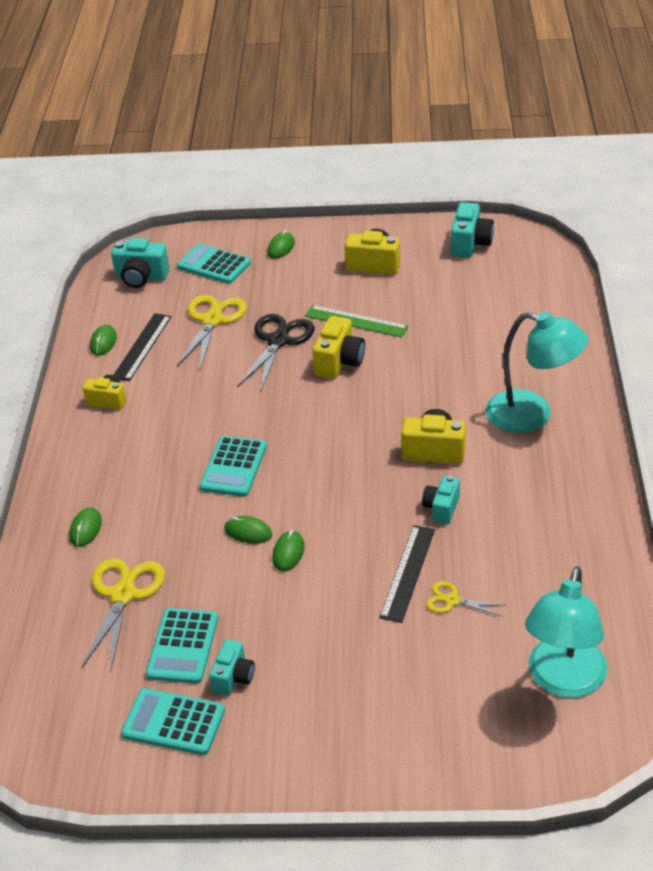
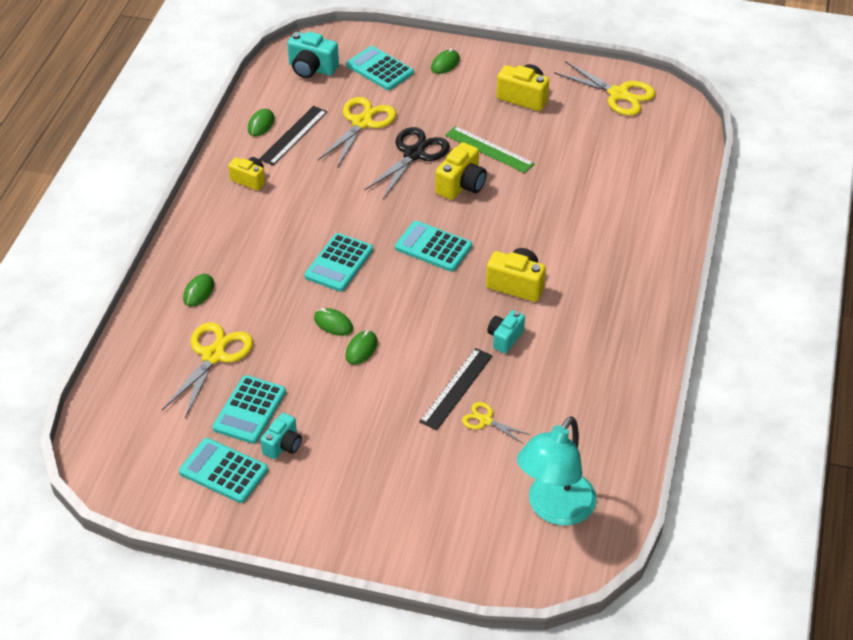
camera: 10 degrees right, 5 degrees up
(331, 430) = (433, 247): none -> turquoise calculator
(470, 244) = (619, 94): turquoise camera -> yellow scissors
(532, 415) = (615, 270): turquoise lamp -> none

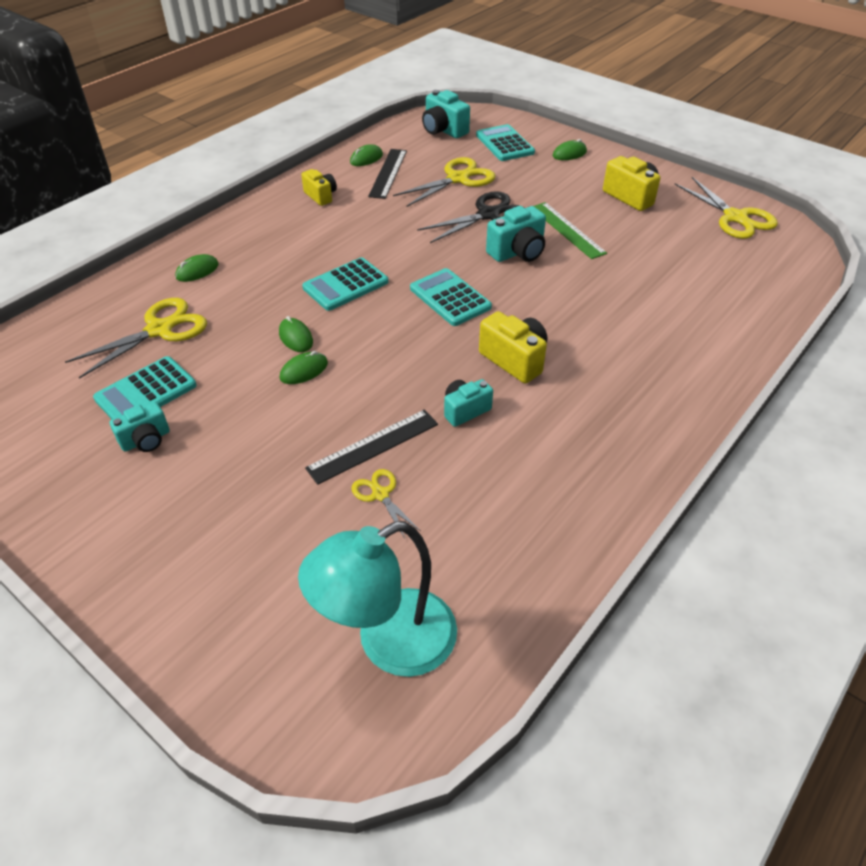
camera: 25 degrees right, 0 degrees up
(223, 471) = (66, 445): turquoise calculator -> none
(293, 135) = (388, 173): black ruler -> black ruler turned 45 degrees counterclockwise
(461, 185) = (517, 252): yellow camera -> turquoise camera

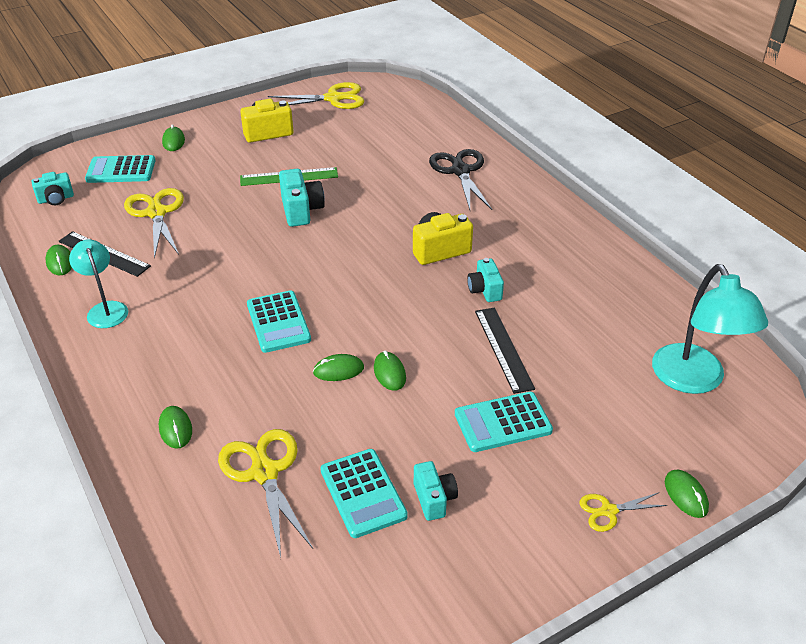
camera: 70 degrees left, 5 degrees down
(184, 655) = (686, 495): none -> green mouse
(321, 196) = (105, 309): yellow camera -> turquoise lamp
(380, 494) = (557, 356): yellow scissors -> yellow scissors (608, 511)
(443, 130) = (56, 199): turquoise camera -> turquoise camera, size x0.67
(450, 298) = (340, 263): turquoise calculator -> turquoise calculator (503, 423)
(488, 215) = (232, 211): black scissors -> black scissors (460, 171)

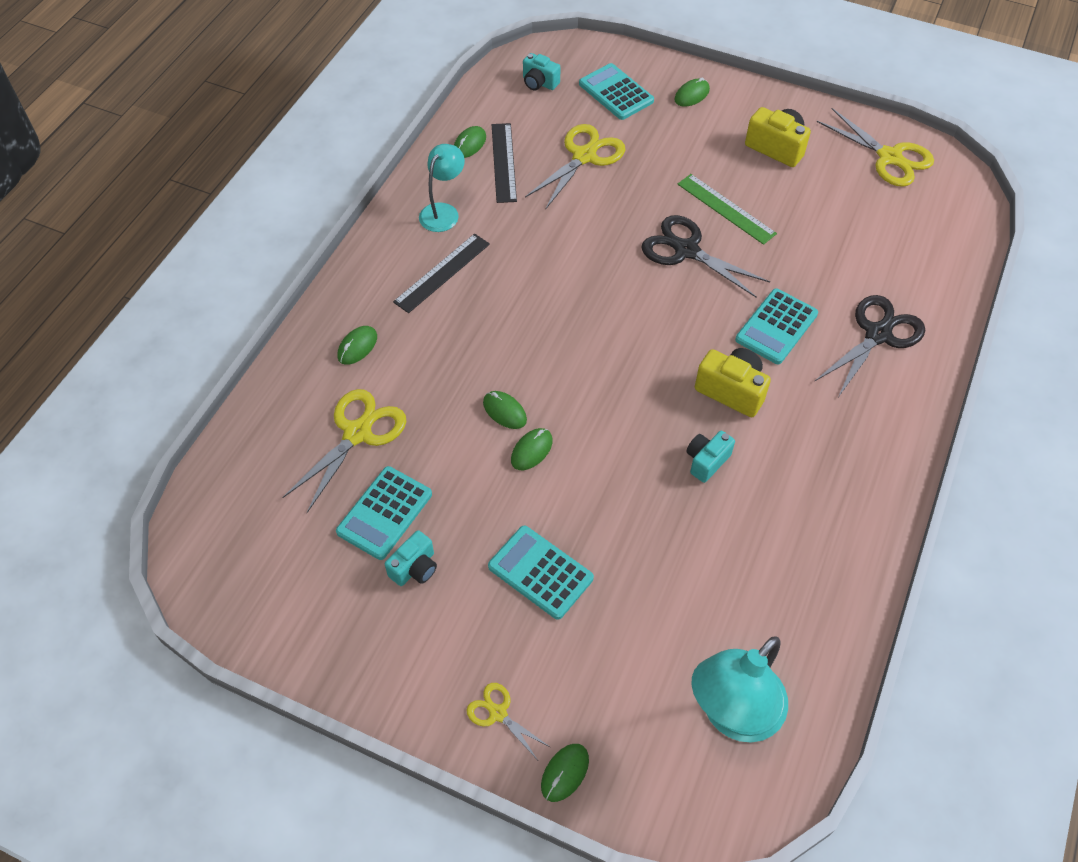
camera: 55 degrees right, 15 degrees up
(278, 322) = (526, 332): turquoise calculator -> turquoise calculator (776, 327)
(301, 210) = (686, 250): turquoise camera -> black scissors
(503, 349) = (636, 522): black ruler -> black ruler (442, 273)

